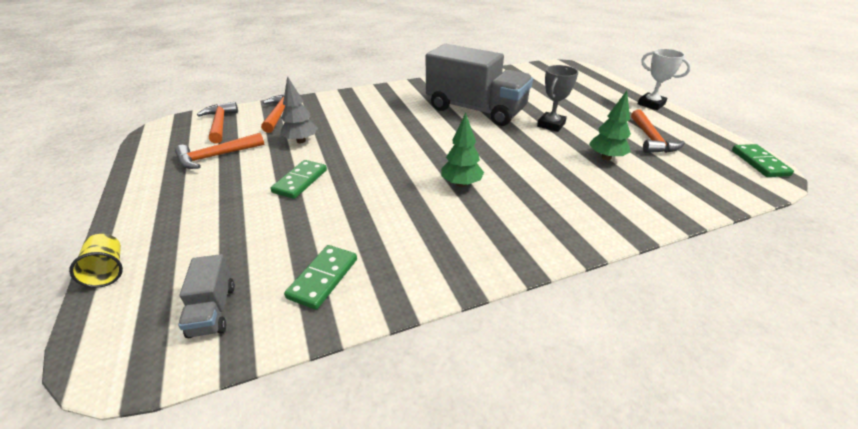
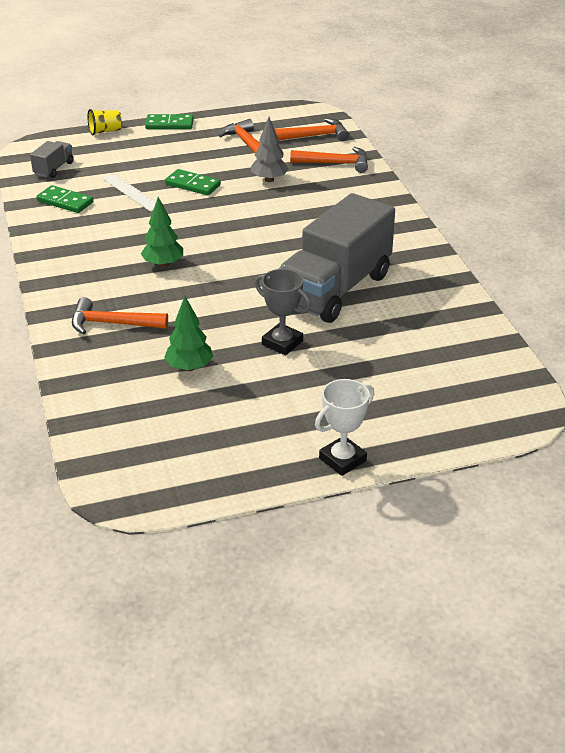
camera: 95 degrees right, 0 degrees up
(213, 310) = (54, 169): grey truck -> grey truck turned 120 degrees clockwise
(308, 222) = (131, 192): none -> white ruler
(650, 139) = (227, 419): orange hammer -> orange hammer (112, 323)
(759, 163) = (143, 496): green domino -> green domino (169, 124)

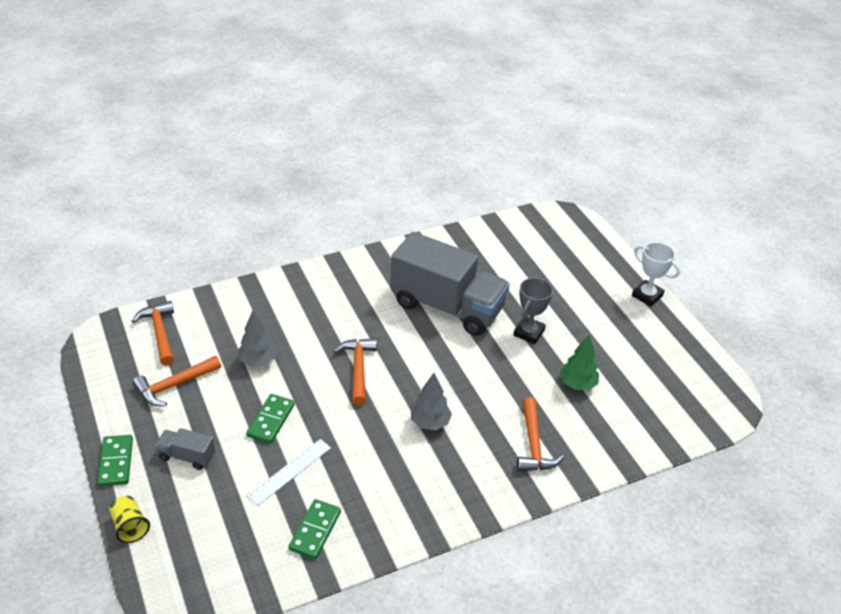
camera: 100 degrees left, 5 degrees up
(54, 169) = (233, 561): grey truck -> grey truck (187, 456)
(163, 264) = (430, 422): green tree -> grey tree
(335, 163) = (223, 315): orange hammer -> orange hammer (358, 369)

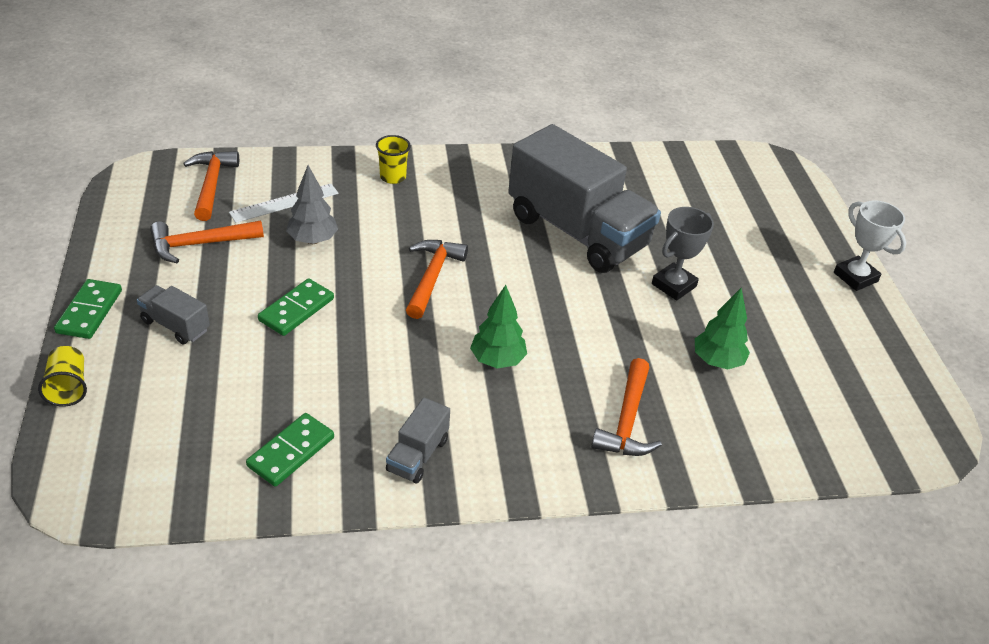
camera: 15 degrees right, 0 degrees up
(290, 471) = (292, 374): white ruler -> white ruler (284, 203)
(295, 293) = (393, 177): none -> yellow cup
(403, 508) = (417, 455): none -> grey truck
(430, 422) = (497, 360): grey tree -> green tree

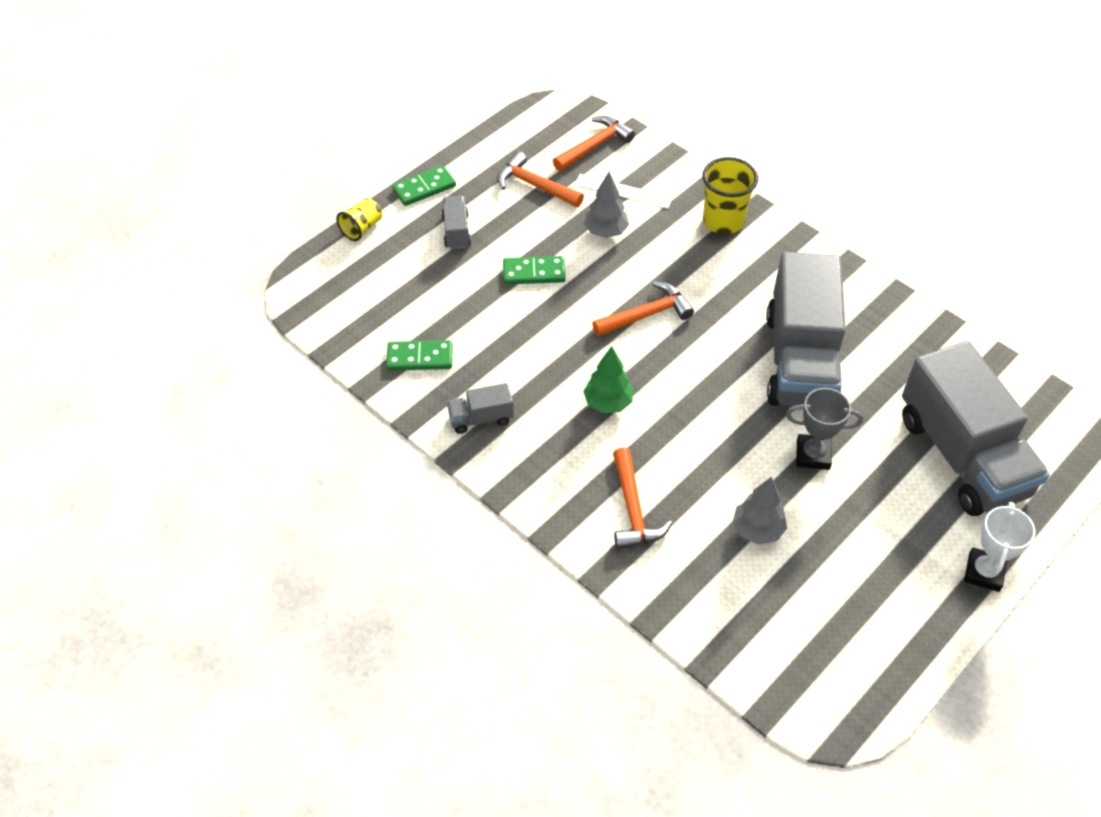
camera: 55 degrees right, 10 degrees up
(393, 177) = (723, 221): yellow cup -> yellow cup, size x1.66
(627, 420) = (633, 509): orange hammer -> orange hammer turned 75 degrees counterclockwise
(717, 361) = (757, 530): green tree -> grey tree
(745, 220) = (962, 456): none -> grey truck

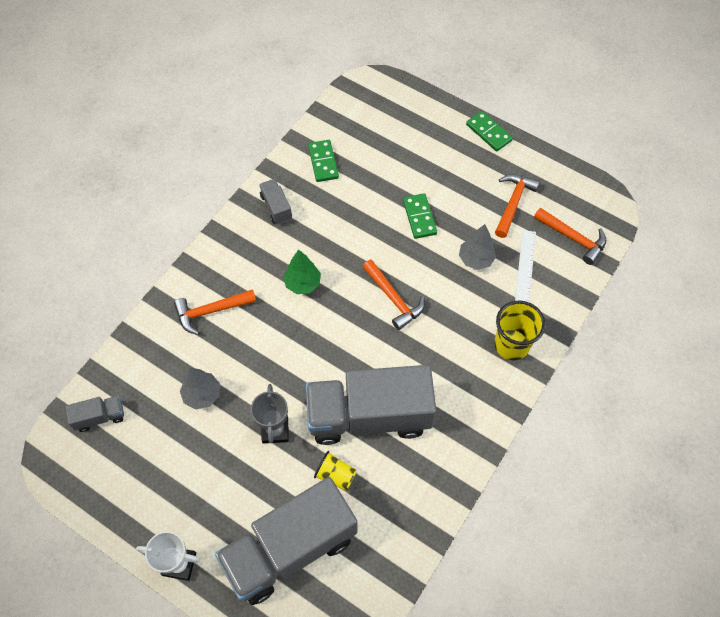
camera: 80 degrees right, 10 degrees up
(362, 228) = (436, 104): yellow cup -> yellow cup (335, 475)
(456, 231) = (449, 161): grey truck -> grey truck (100, 417)

